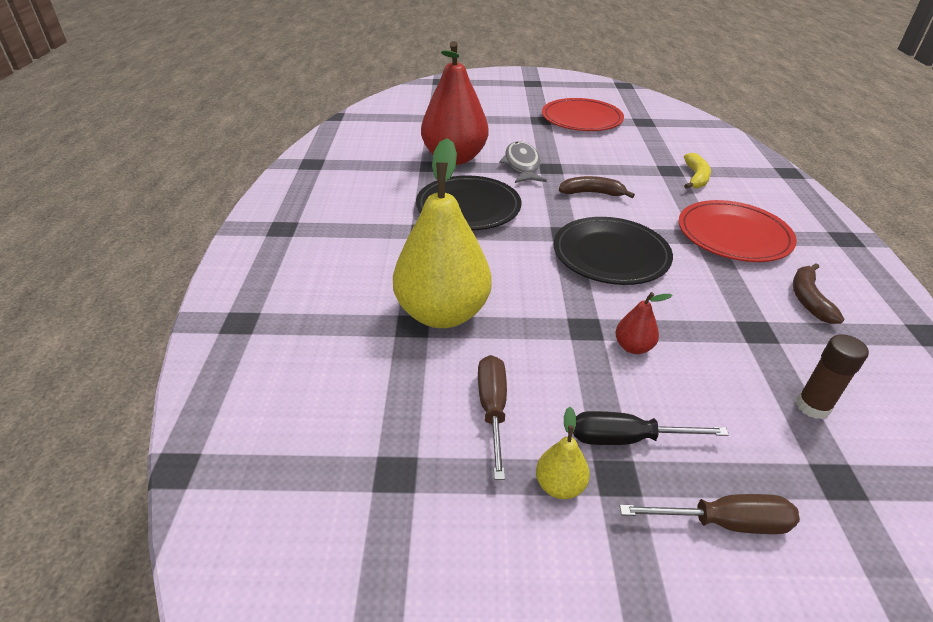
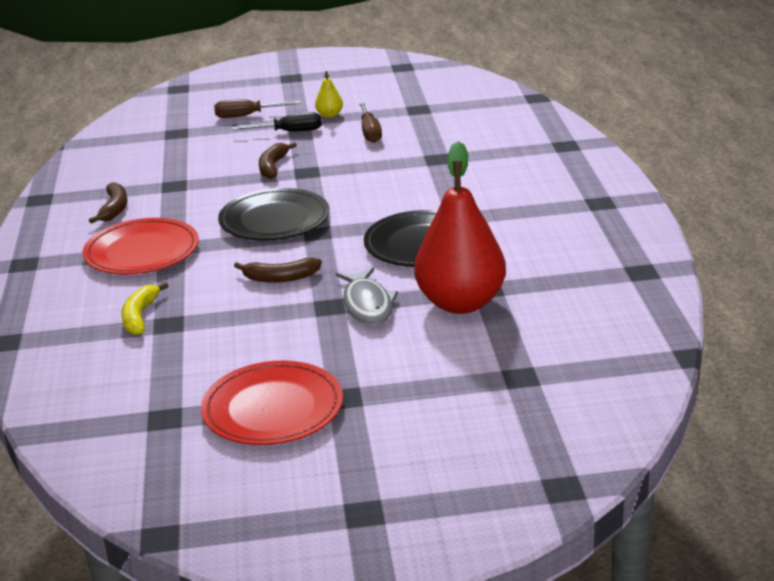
camera: 175 degrees right, 10 degrees down
(442, 313) = (417, 166): yellow pear -> none
(633, 347) = (273, 166): red pear -> brown banana
(812, 406) = (166, 155): brown glue stick -> none

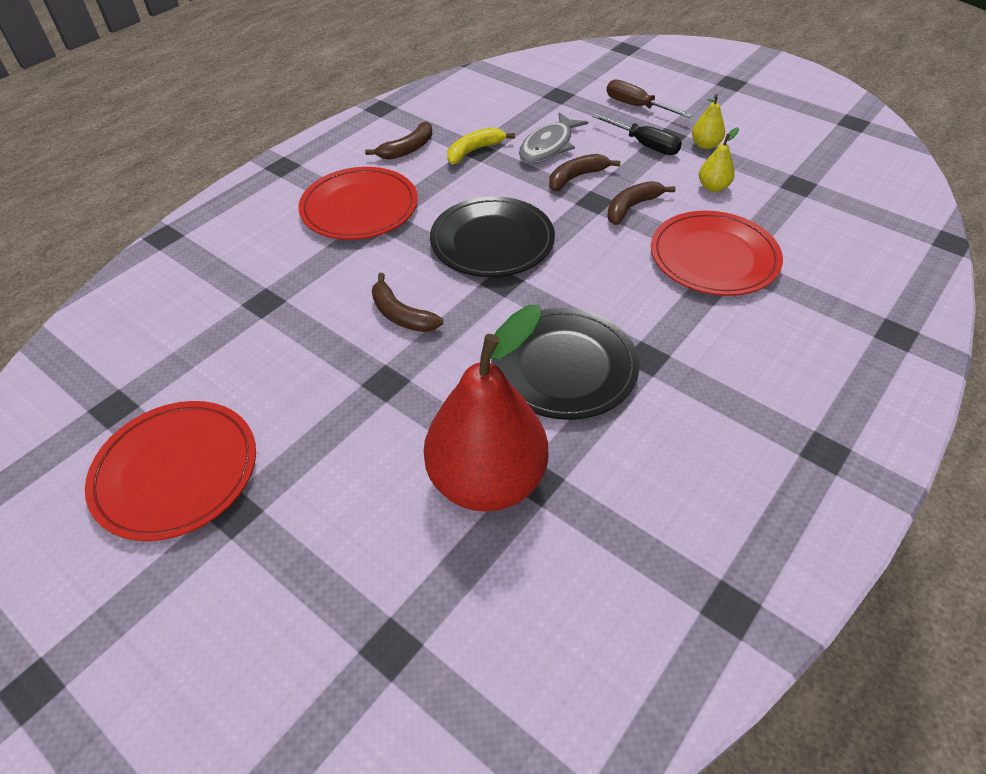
camera: 45 degrees right, 20 degrees up
(140, 316) = (261, 278): yellow banana -> yellow banana (474, 151)
(336, 163) = (632, 207): none -> brown banana
(367, 305) = (413, 408): grey fish -> grey fish (548, 146)
(370, 132) = (713, 187): brown screwdriver -> yellow pear
(425, 161) = (713, 257): none -> red plate

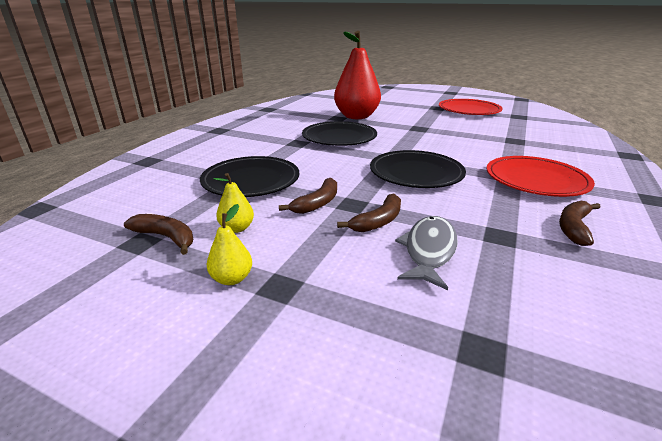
camera: 165 degrees right, 20 degrees down
(401, 314) = (437, 143): brown banana -> brown banana (166, 237)
(474, 151) = (504, 234): yellow banana -> none
(636, 106) = (335, 342): brown screwdriver -> none
(644, 145) = (313, 268): black screwdriver -> none
(713, 257) = (251, 180): red plate -> black plate

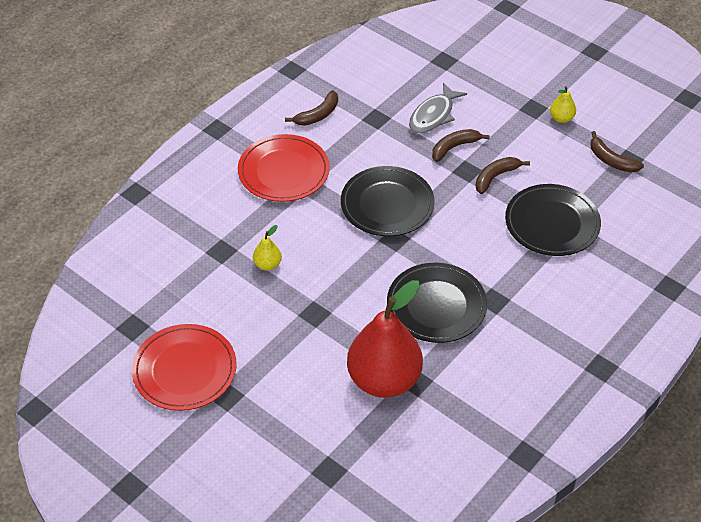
camera: 165 degrees left, 20 degrees up
(237, 228) = (561, 160): yellow pear -> yellow pear (267, 264)

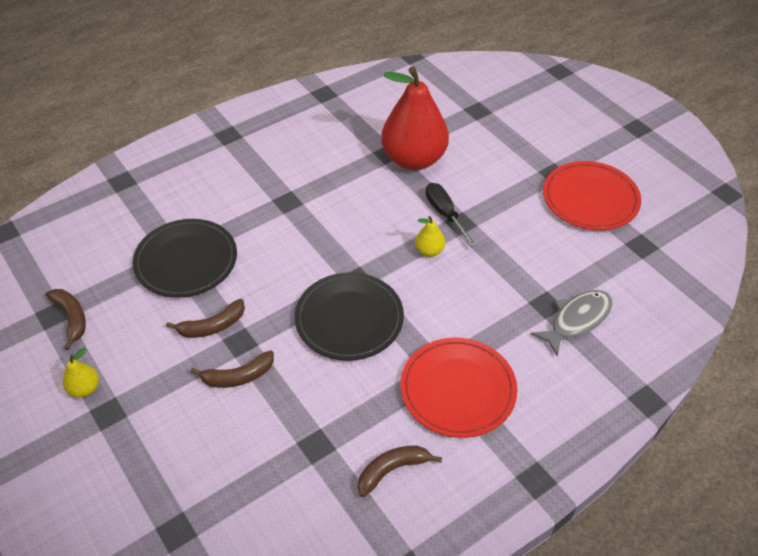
camera: 165 degrees left, 0 degrees up
(267, 264) = (498, 279): yellow pear -> yellow pear (429, 251)
(332, 320) = (445, 214): none -> black screwdriver
(433, 115) = (240, 432): grey fish -> grey fish (576, 320)
(436, 306) = (342, 207): black plate -> none

